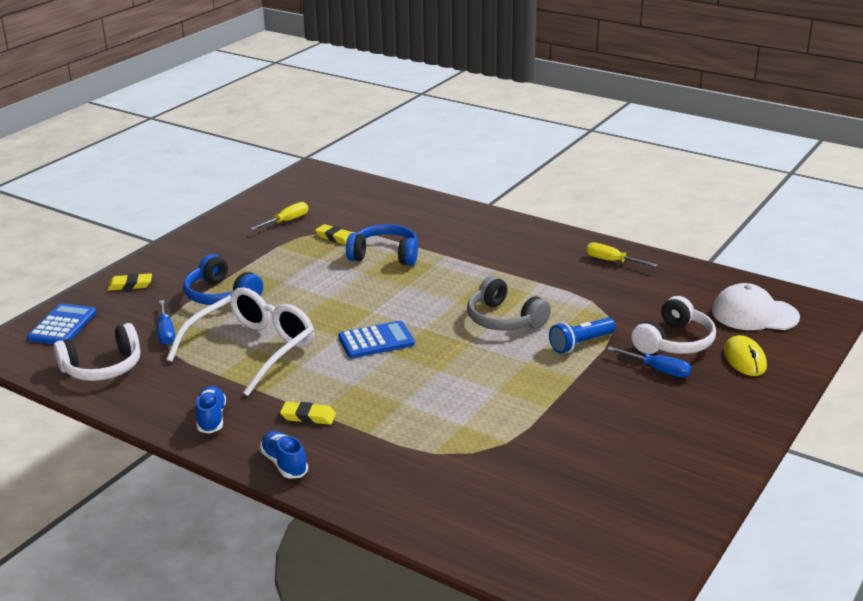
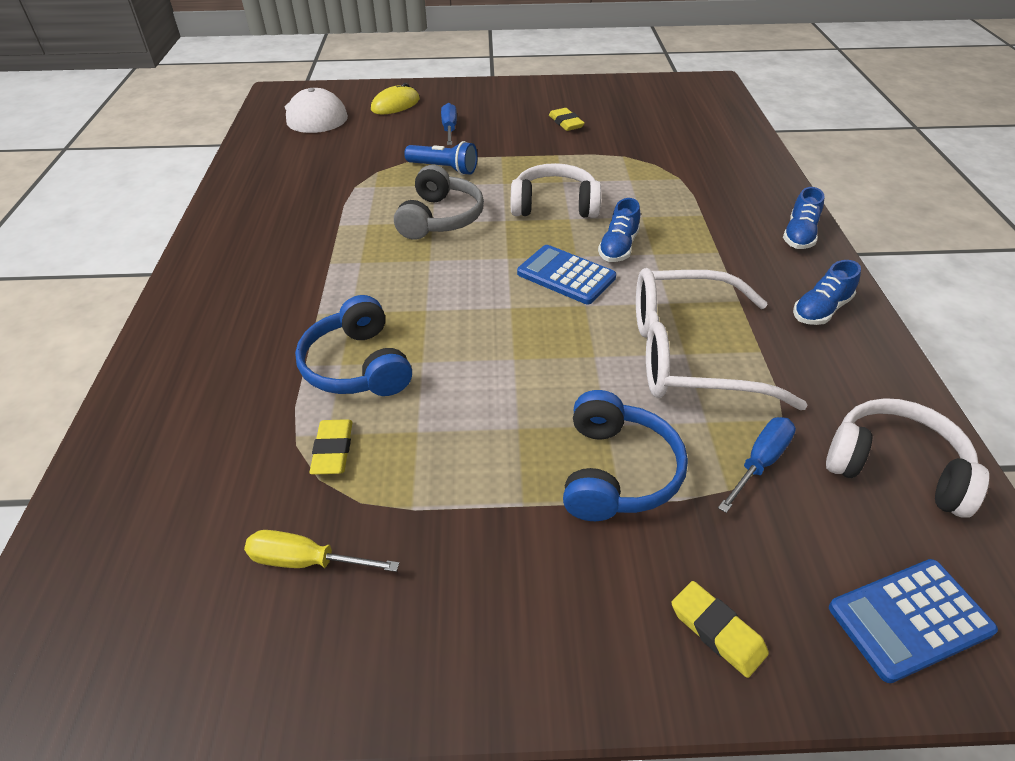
camera: 125 degrees left, 15 degrees up
(308, 416) = (731, 255): yellow eraser -> yellow eraser (566, 123)
(379, 374) = (618, 247): none -> blue shoe
(612, 261) = (254, 199): yellow screwdriver -> none
(674, 342) = (396, 133): white headphones -> white headphones (554, 205)

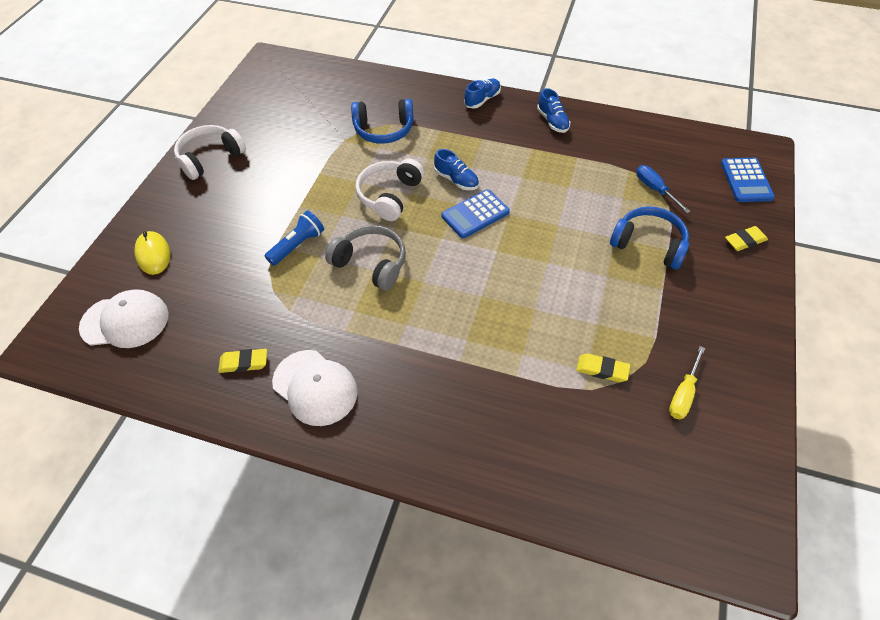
camera: 70 degrees left, 10 degrees up
(261, 225) = (315, 387): none -> white cap
(357, 366) = (527, 345): blue headphones -> blue headphones (384, 130)
(449, 129) = (231, 227): blue screwdriver -> none
(566, 123) = (273, 154): yellow eraser -> yellow eraser (244, 363)
(691, 355) = (570, 184): white glasses -> none
(799, 235) = (482, 100): blue shoe -> blue shoe turned 90 degrees counterclockwise
(895, 467) = (668, 147): white headphones -> white headphones (210, 158)

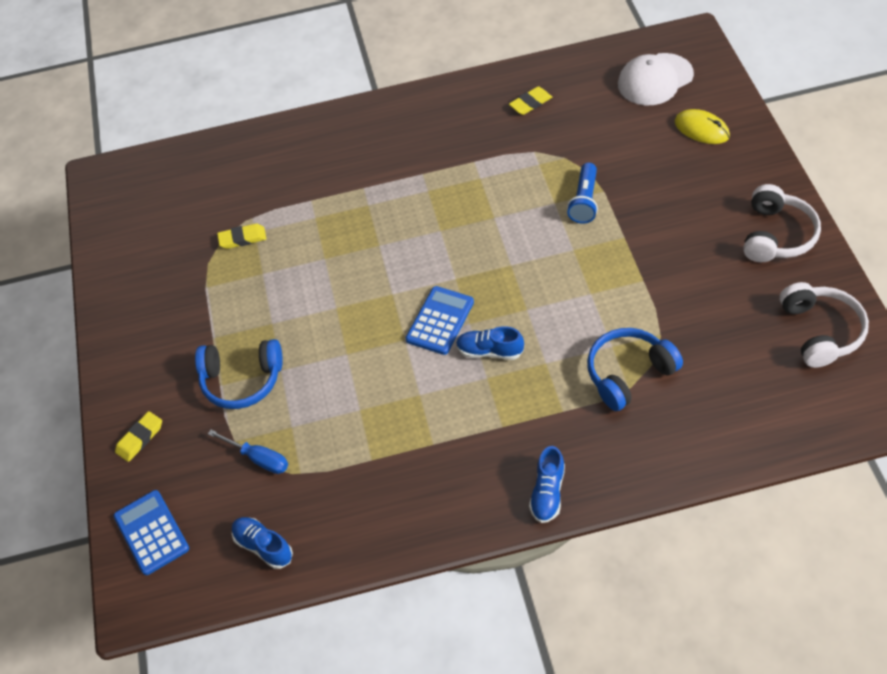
camera: 155 degrees right, 0 degrees up
(315, 387) = (460, 116): white cap -> none
(371, 263) = (501, 221): grey headphones -> none
(389, 195) = (545, 295): white headphones -> white headphones (820, 331)
(552, 121) = (432, 504): blue shoe -> blue shoe (263, 546)
(683, 394) = (169, 253): yellow screwdriver -> none

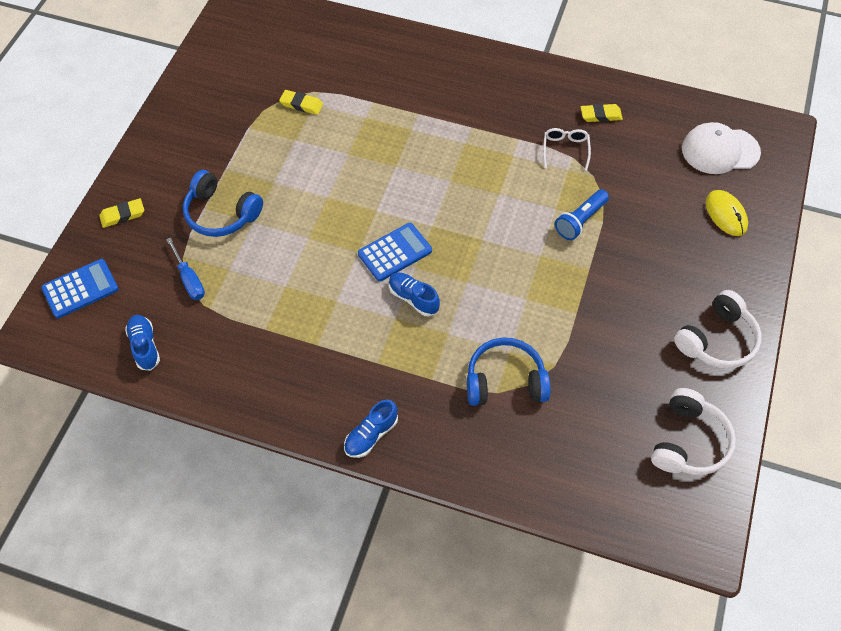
camera: 25 degrees right, 5 degrees up
(151, 533) = (80, 289): blue calculator -> blue calculator turned 60 degrees clockwise
(523, 149) = (565, 150): none -> white glasses

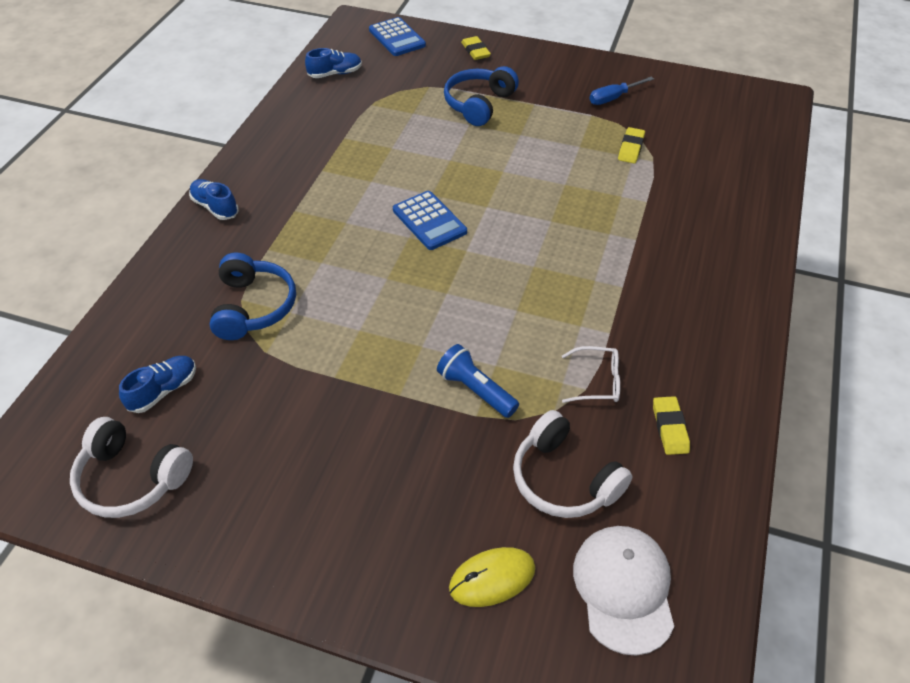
camera: 90 degrees right, 10 degrees down
(189, 279) = (403, 91): blue screwdriver -> blue screwdriver (613, 98)
(413, 298) = (368, 235): blue shoe -> blue shoe (163, 390)
(717, 340) = (271, 533): white headphones -> white headphones (564, 479)

